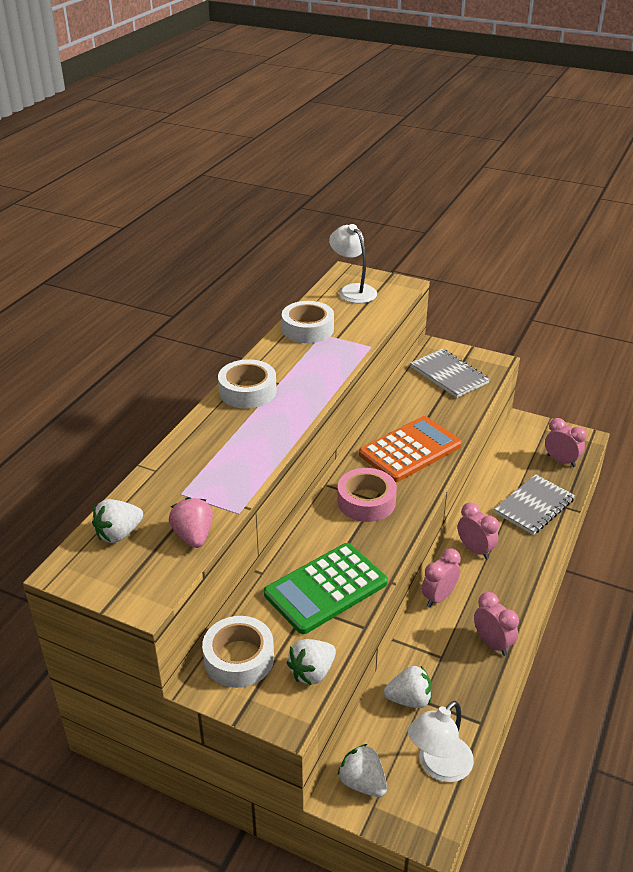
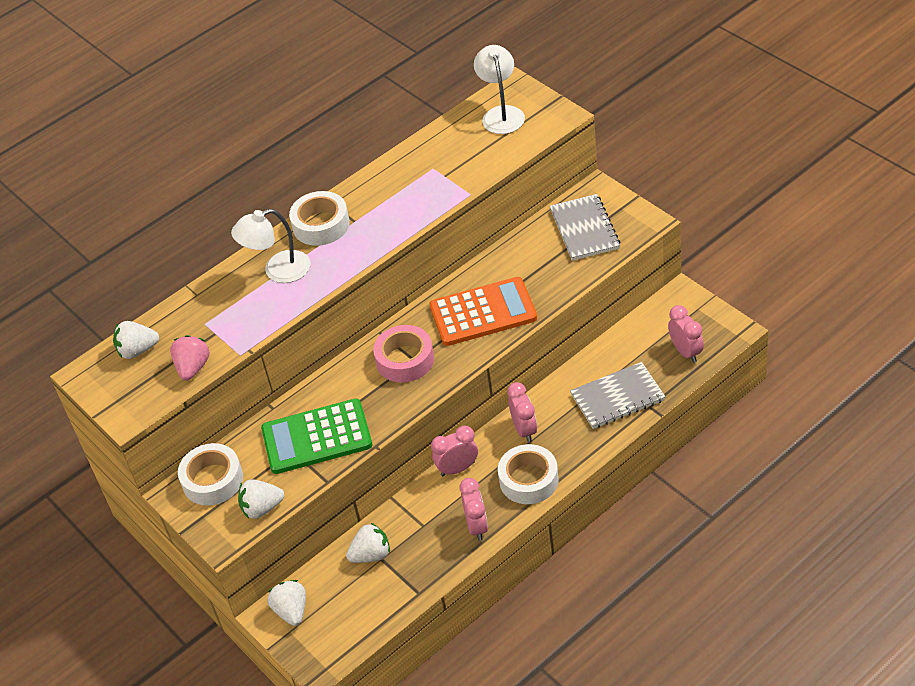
camera: 30 degrees right, 10 degrees up
(307, 329) = (423, 158): white tape -> white tape (528, 480)
(409, 699) = (371, 555): white strawberry -> white strawberry turned 45 degrees counterclockwise
(438, 766) = (359, 617): white lamp -> white lamp (278, 270)

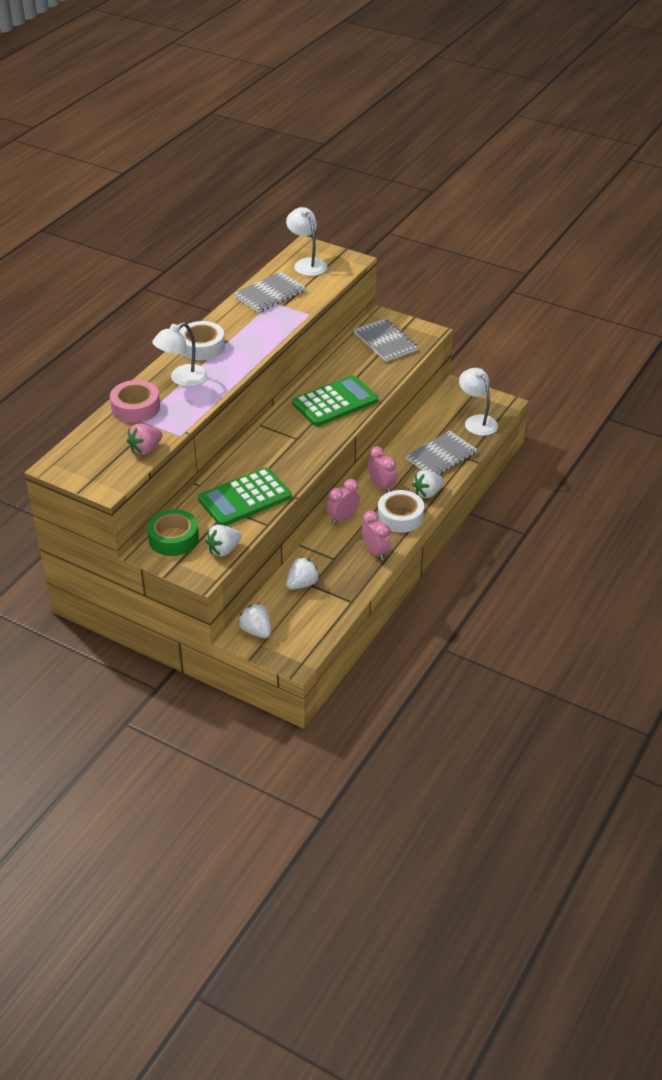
camera: 25 degrees left, 5 degrees down
(137, 350) = (92, 445): white strawberry -> white strawberry (427, 493)
(193, 367) = (145, 449): pink strawberry -> pink strawberry turned 120 degrees counterclockwise
(212, 480) = (173, 538): white tape -> green tape
(405, 360) = (289, 439): pink tape -> pink tape (135, 407)
(435, 155) = (269, 294): none -> grey notebook
(483, 312) = (335, 402): orange calculator -> green calculator
(686, 352) = (477, 421): pink clock -> white lamp

